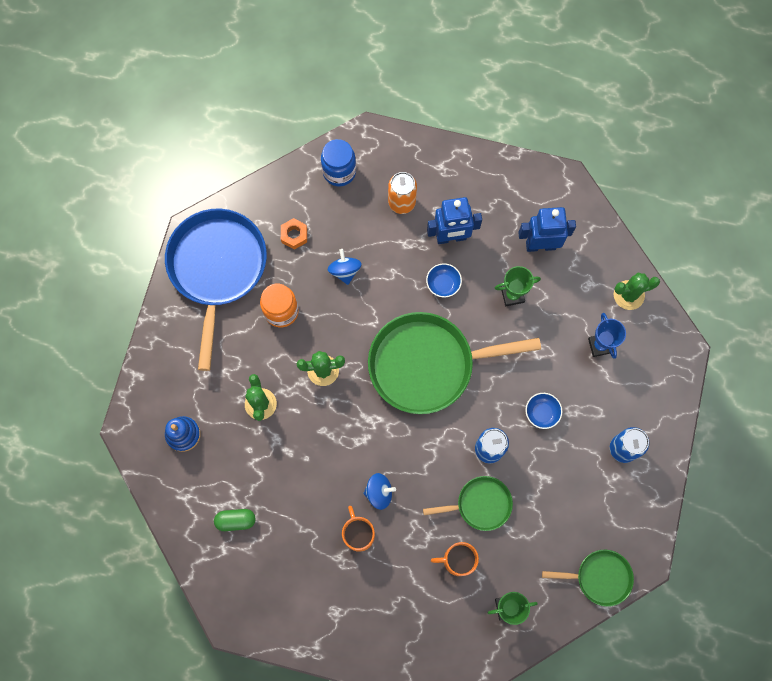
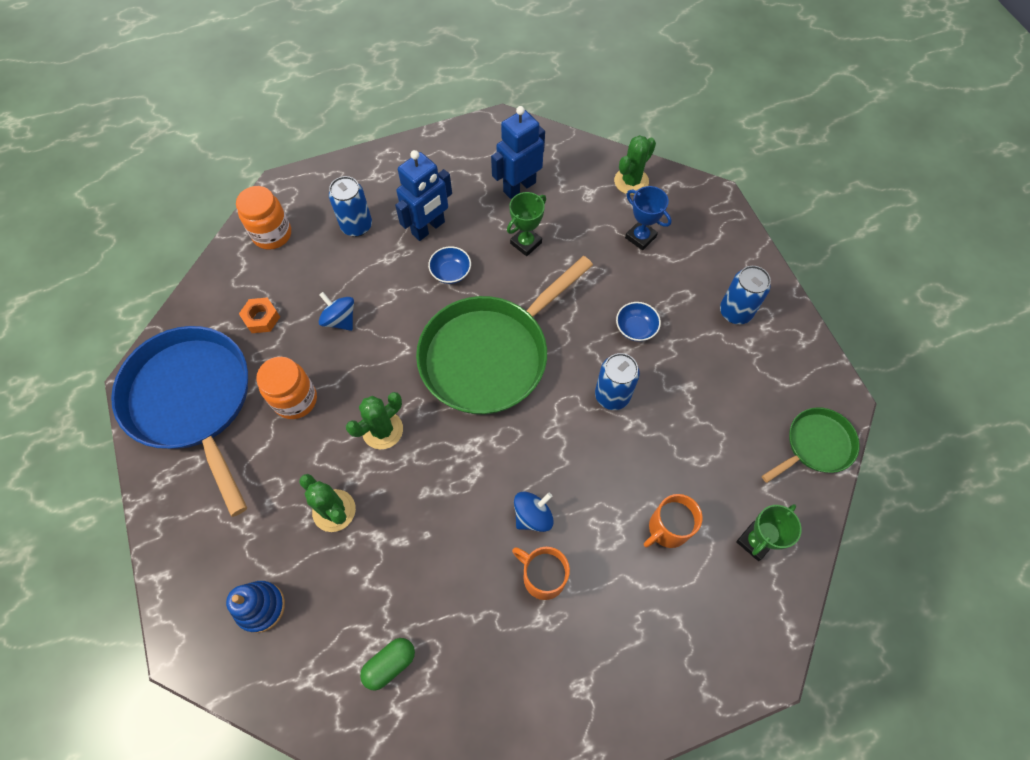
camera: 35 degrees left, 10 degrees down
(339, 172) = (272, 234): blue jar -> orange jar
(401, 202) = (356, 226): orange can -> blue can
(480, 504) = (646, 455): green pan -> none

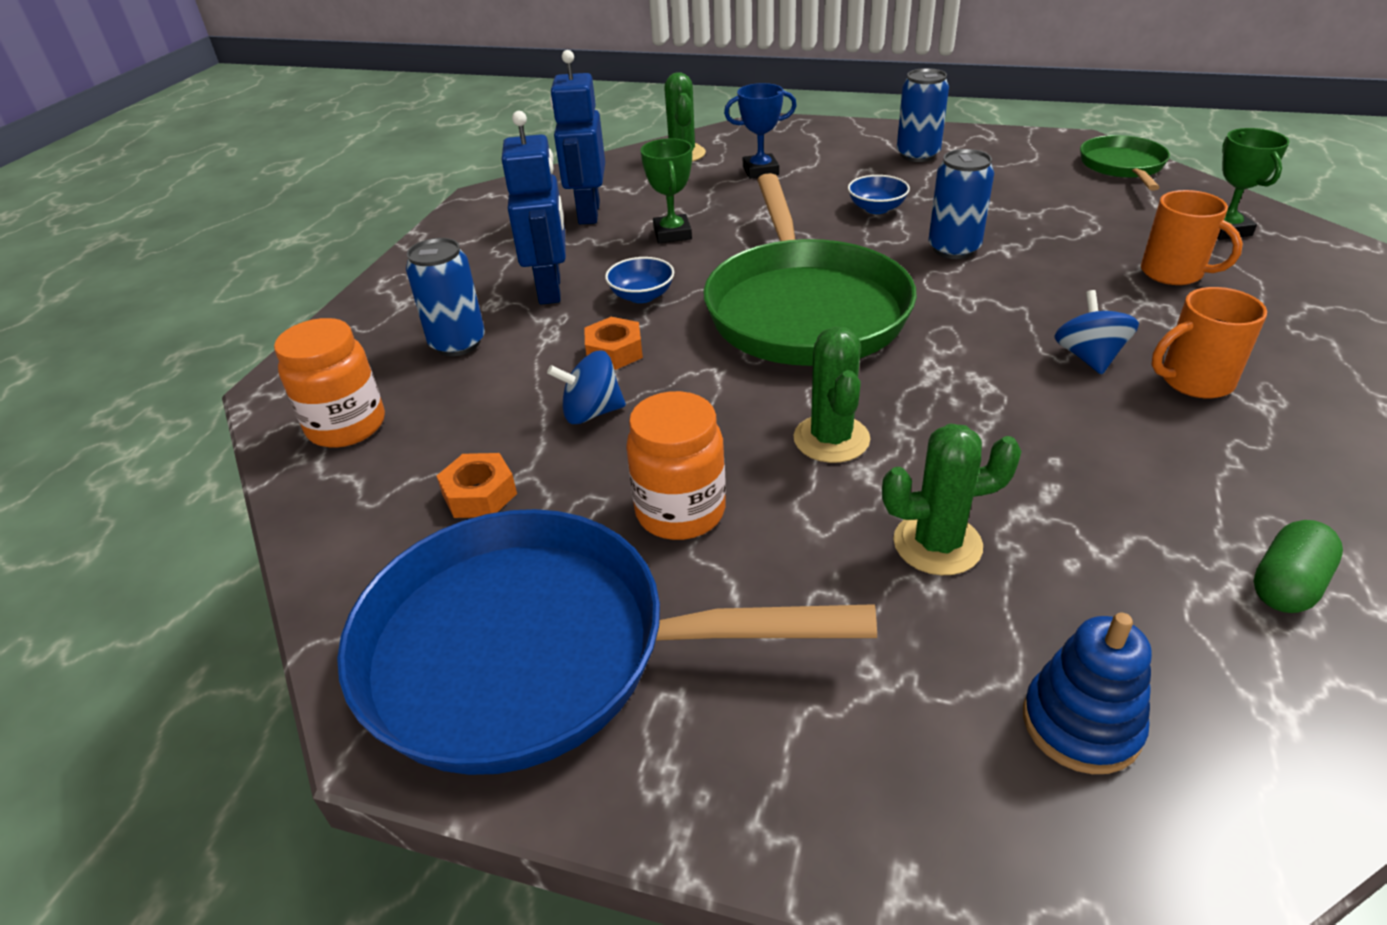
camera: 50 degrees left, 25 degrees down
(390, 664) = (1287, 585): green capsule -> green capsule turned 45 degrees clockwise
(393, 295) = (614, 352): none -> orange nut
(667, 529) = (1173, 273): orange mug -> orange mug turned 45 degrees counterclockwise

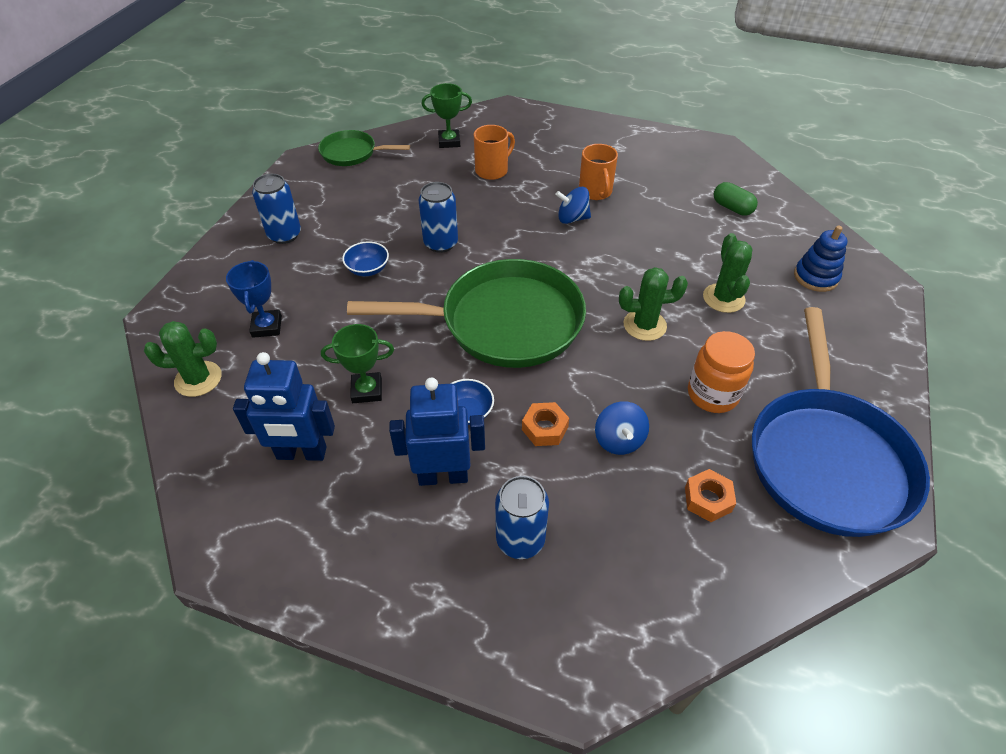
camera: 90 degrees left, 10 degrees up
(347, 426) = (635, 607): orange jar -> none

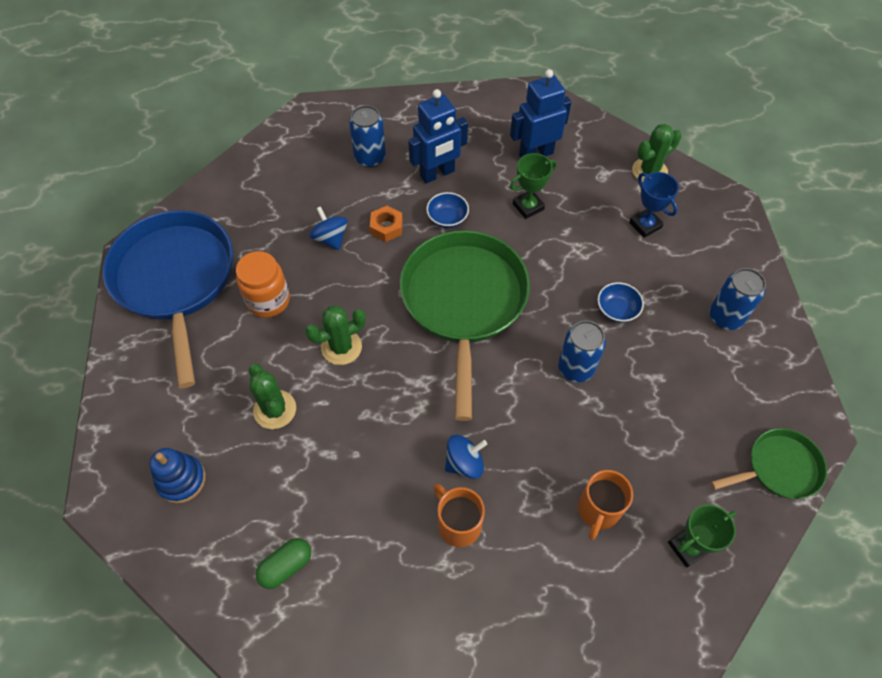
camera: 155 degrees right, 10 degrees up
(503, 322) = (464, 302): green pan -> green pan turned 120 degrees clockwise
(708, 499) = (259, 221): orange nut -> none
(732, 208) = (286, 566): green capsule -> green capsule turned 60 degrees counterclockwise

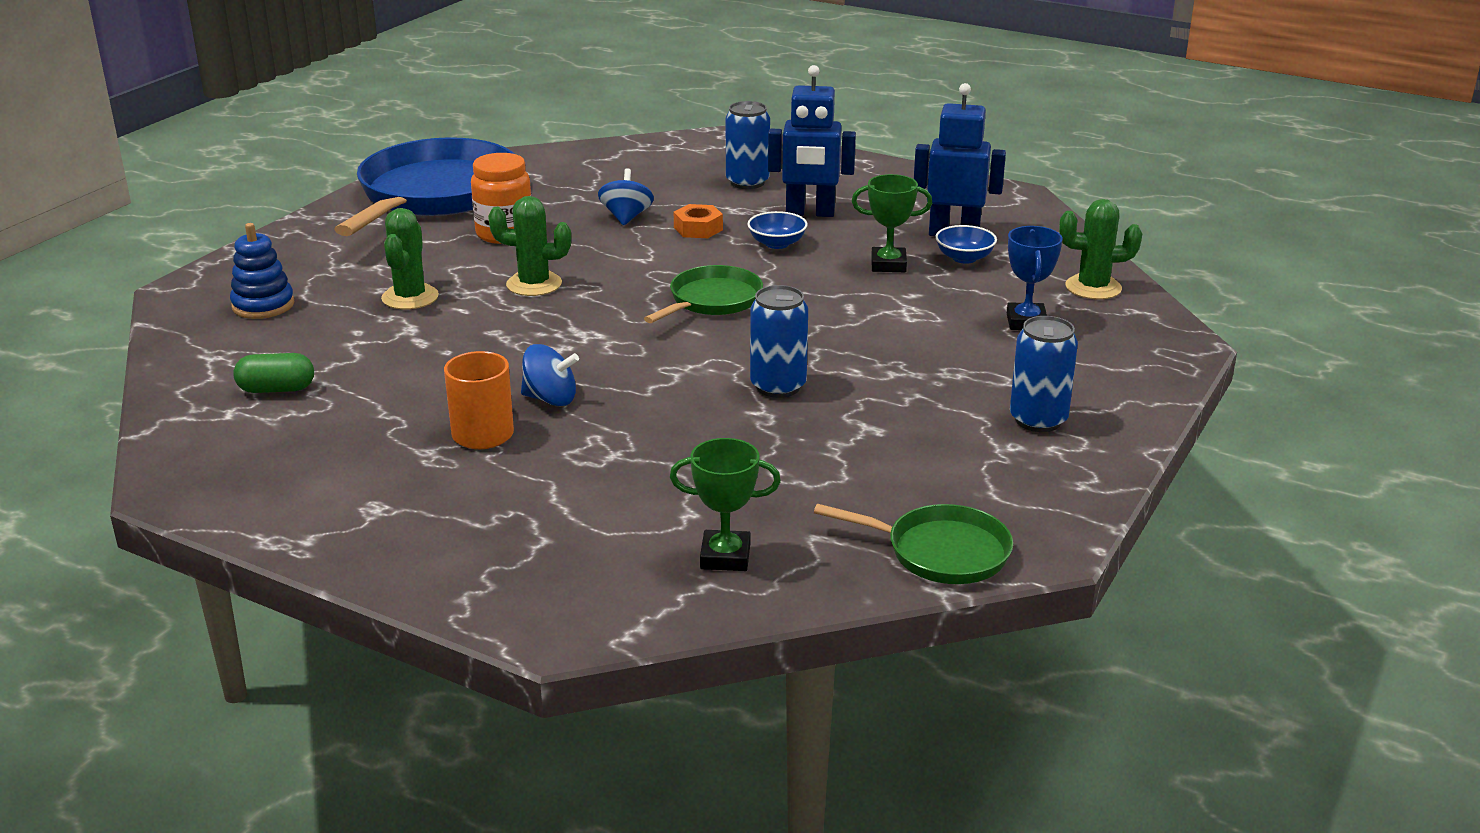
camera: 35 degrees right, 30 degrees down
(464, 302) = (712, 301): green pan -> green pan, size x0.51
(598, 510) = (653, 488): orange mug -> none
(617, 310) = (894, 366): blue bowl -> blue bowl (964, 258)

